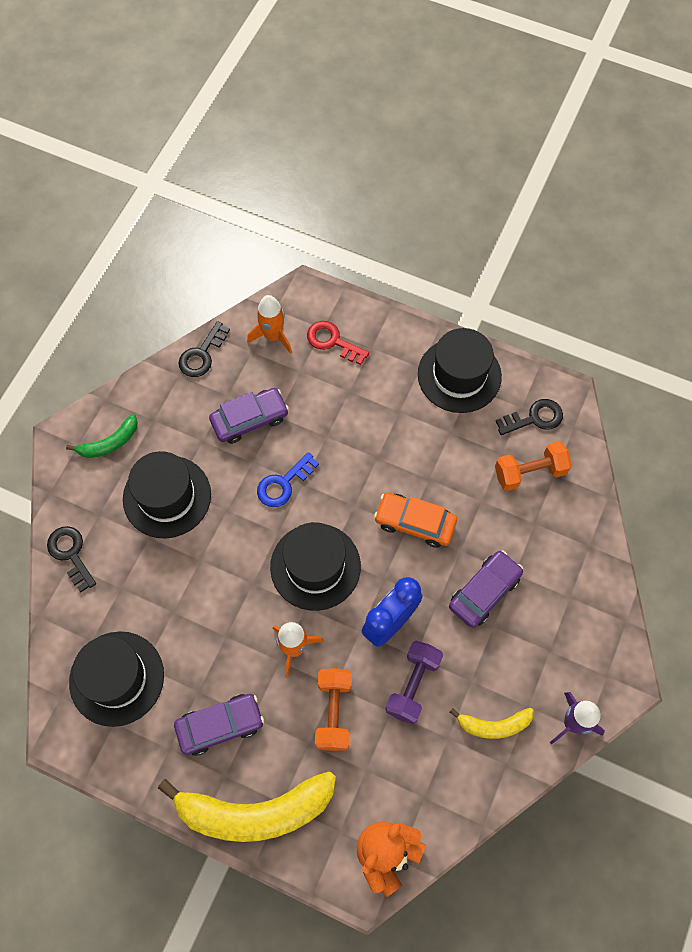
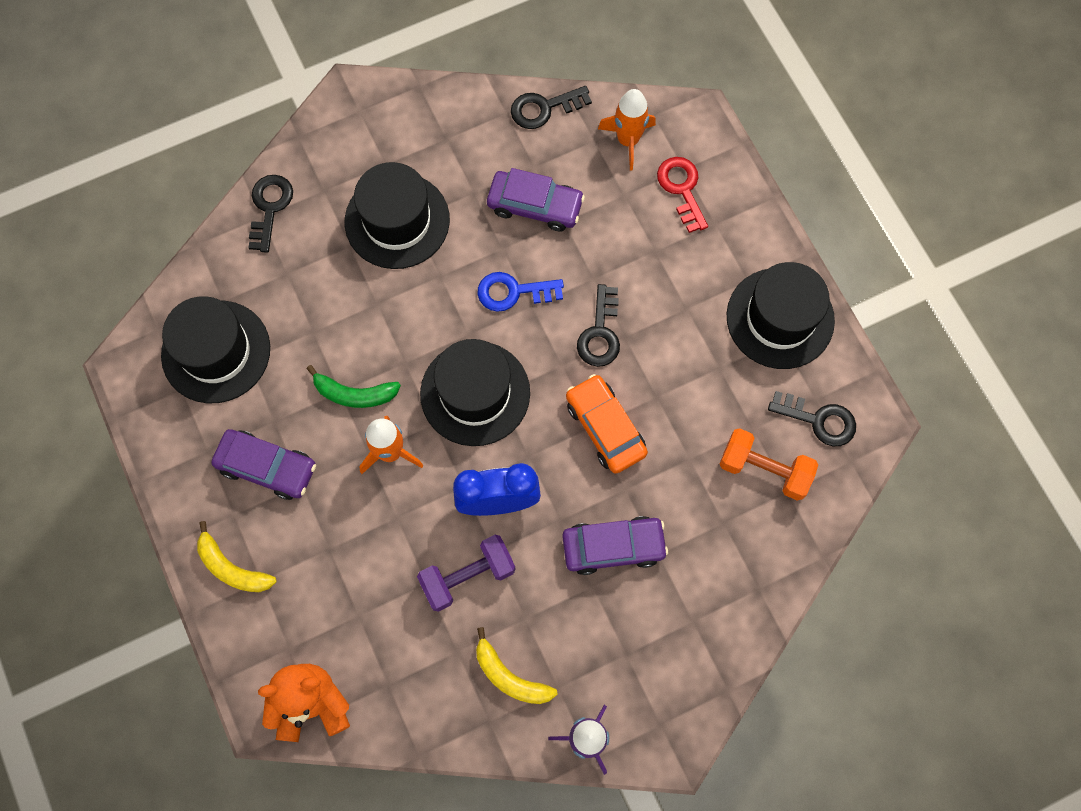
camera: 40 degrees right, 5 degrees up
(110, 443) = (389, 130): green banana -> green banana (354, 394)
(255, 811) = (232, 568): yellow banana -> yellow banana, size x0.49
(334, 712) = (375, 540): orange dumbbell -> none
(360, 467) = (600, 333): none -> black key

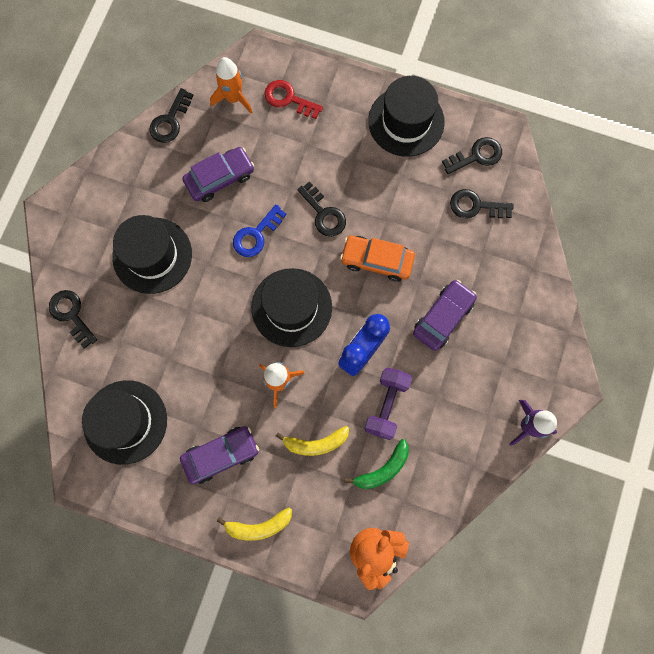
camera: 45 degrees left, 5 degrees up
(354, 394) = (227, 370): green banana -> green banana (383, 469)
(510, 676) = (459, 433): yellow banana -> yellow banana (316, 443)
(764, 469) = (475, 206): orange dumbbell -> black key

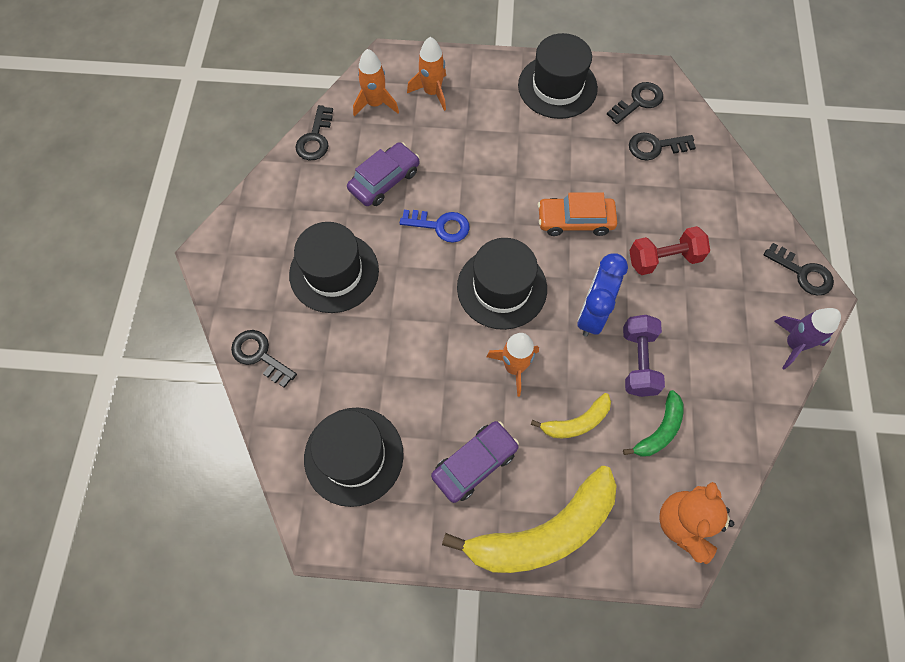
camera: 15 degrees left, 10 degrees down
(256, 235) = (440, 226): blue key -> blue key turned 105 degrees counterclockwise
(259, 526) = (544, 532): yellow banana -> yellow banana, size x2.04
(288, 99) = (432, 92): red key -> orange rocket
(324, 214) = (505, 189): black key -> black key (803, 273)
(443, 317) = (664, 259): purple car -> red dumbbell

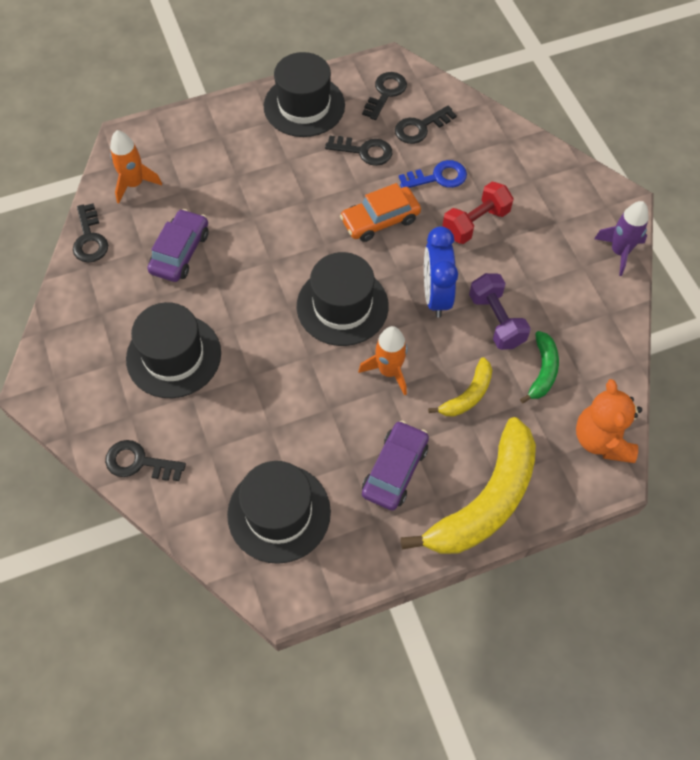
camera: 25 degrees left, 5 degrees down
(432, 92) = (186, 153): orange rocket -> none
(440, 226) = (256, 273): blue key -> blue key (438, 177)
(803, 273) = (598, 189): black key -> black key (364, 151)

